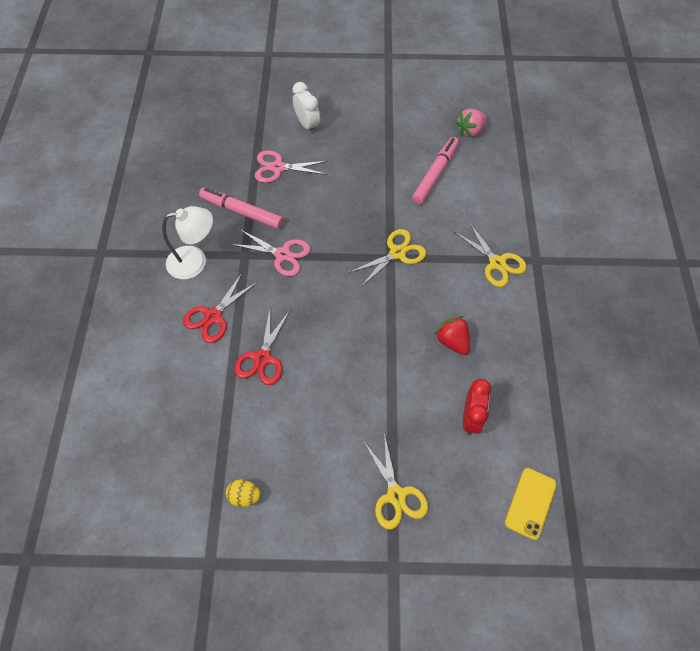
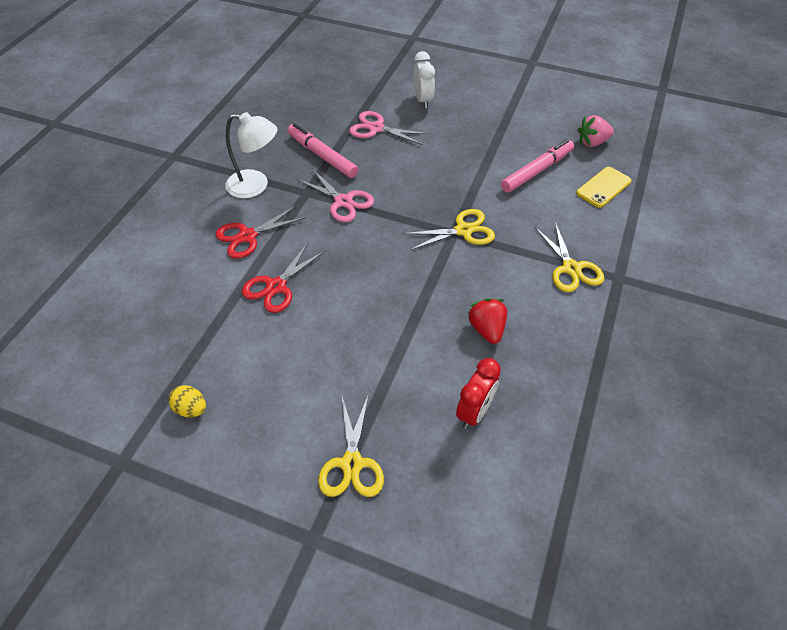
camera: 20 degrees right, 10 degrees down
(530, 503) = (507, 527): yellow phone -> yellow phone (603, 187)

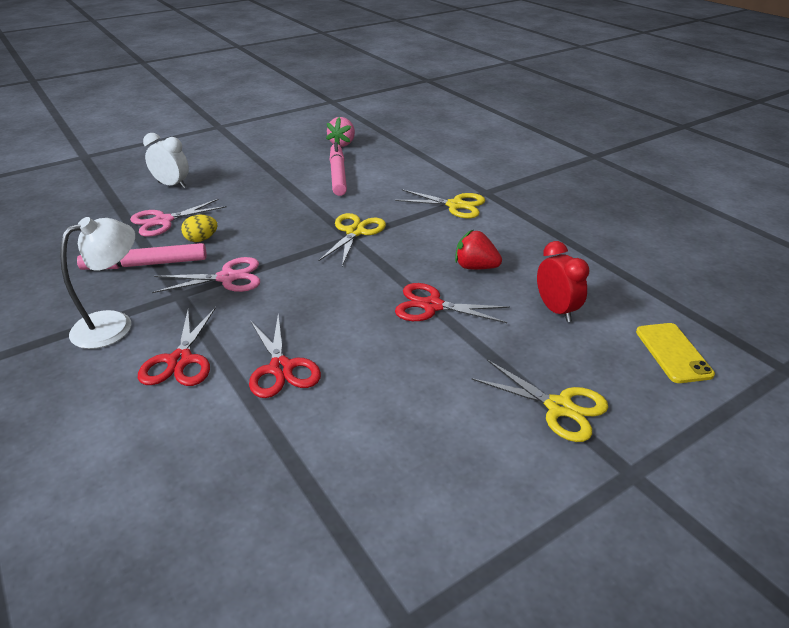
camera: 55 degrees left, 15 degrees down
(191, 409) = (384, 513): yellow egg -> yellow egg (201, 239)
(409, 328) = (432, 306): none -> red scissors
(603, 187) = (393, 159): yellow phone -> yellow phone (673, 353)

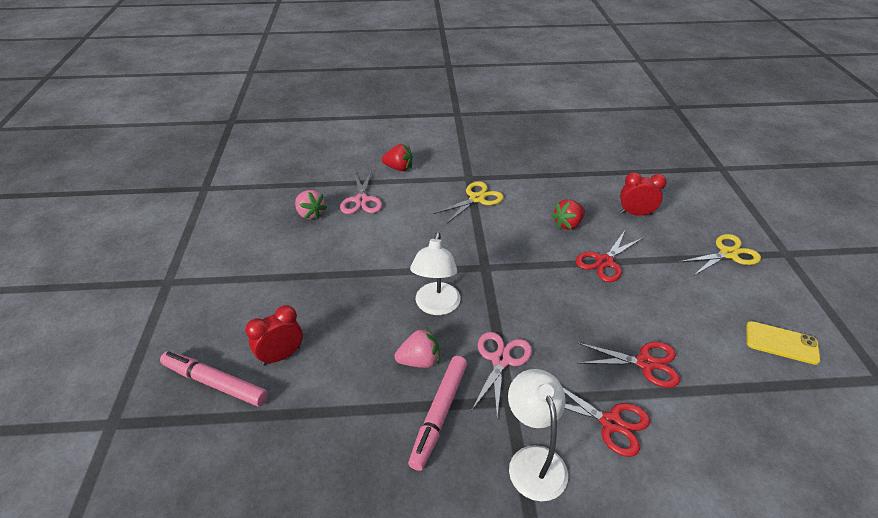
camera: 60 degrees left, 5 degrees up
(163, 221) = (359, 381): pink scissors -> pink scissors (361, 200)
(172, 185) = (281, 356): white clock -> red clock
(201, 239) = (419, 361): yellow egg -> pink strawberry
(274, 228) = (436, 306): none -> white lamp
(338, 175) = (370, 237): pink marker -> pink marker (215, 383)
(355, 232) = (478, 262): yellow scissors -> none
(454, 157) = (399, 168): none -> red strawberry
(673, 353) = (695, 193): yellow phone -> yellow phone (781, 343)

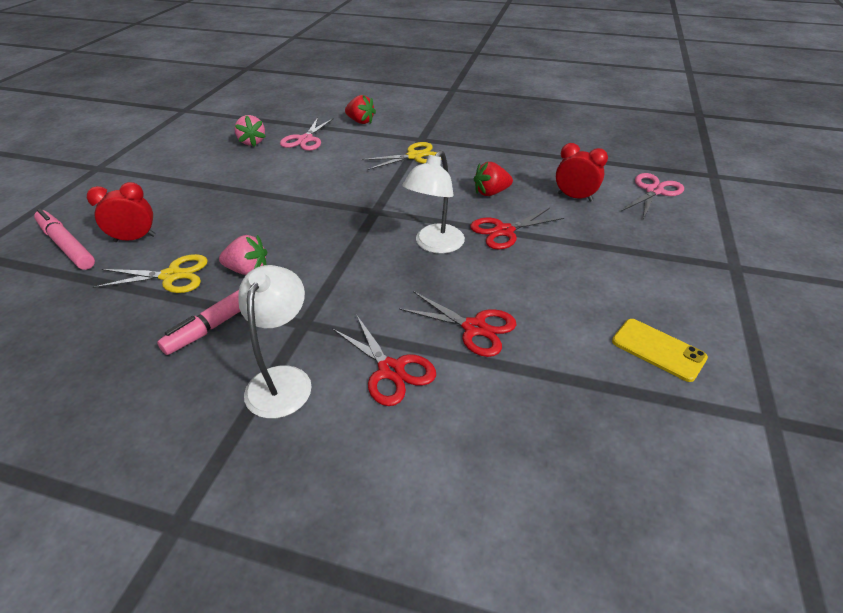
camera: 20 degrees right, 0 degrees up
(436, 306) = (301, 232): white lamp -> white lamp (435, 245)
(501, 360) = (324, 288): pink scissors -> pink scissors (654, 191)
(728, 254) = (657, 253): yellow scissors -> yellow scissors (172, 276)

